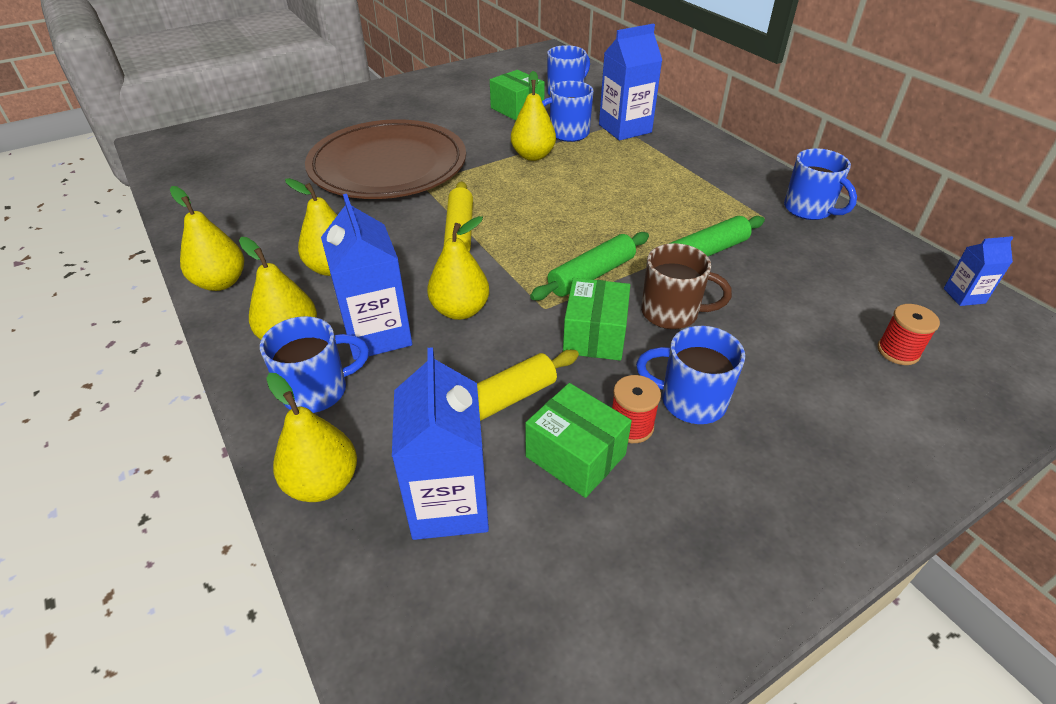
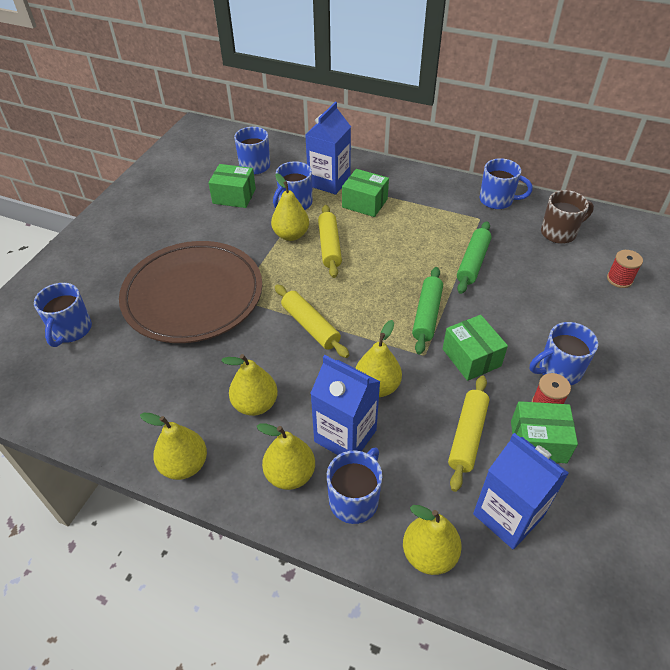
camera: 35 degrees left, 5 degrees up
(267, 151) = (71, 330): none -> blue mug
(560, 178) = (329, 246): none -> yellow rolling pin
(642, 157) = (365, 203): none -> green box
(671, 313) = (496, 317): brown mug -> brown mug (559, 233)
(964, 296) = (617, 225): blue carton -> none

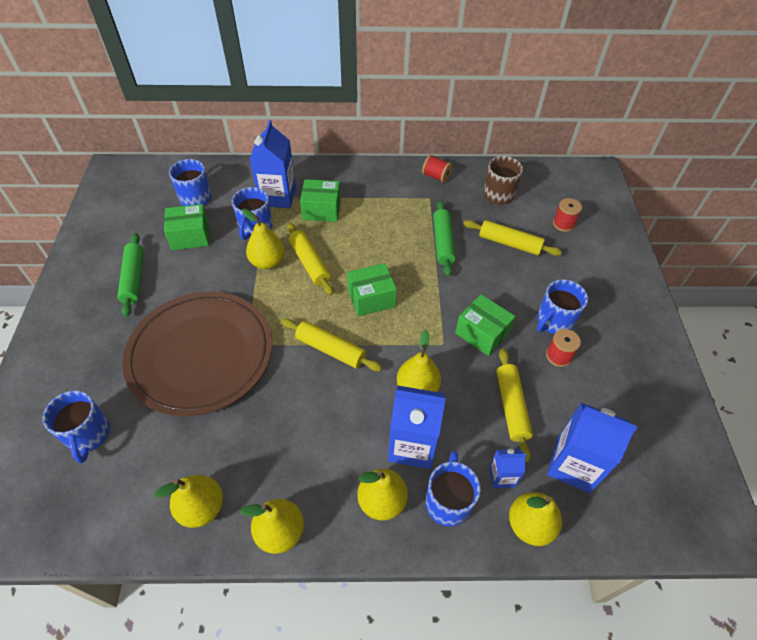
camera: 25 degrees left, 5 degrees up
(255, 404) = (317, 445): yellow pear -> yellow pear (201, 507)
(423, 497) = (502, 476): none -> blue carton
(427, 315) = (427, 305): green rolling pin -> green rolling pin (134, 278)
(497, 200) = (436, 176): blue mug -> red spool
(538, 442) = (567, 391): green box -> green box (371, 298)
(546, 282) = (509, 243): none -> yellow rolling pin

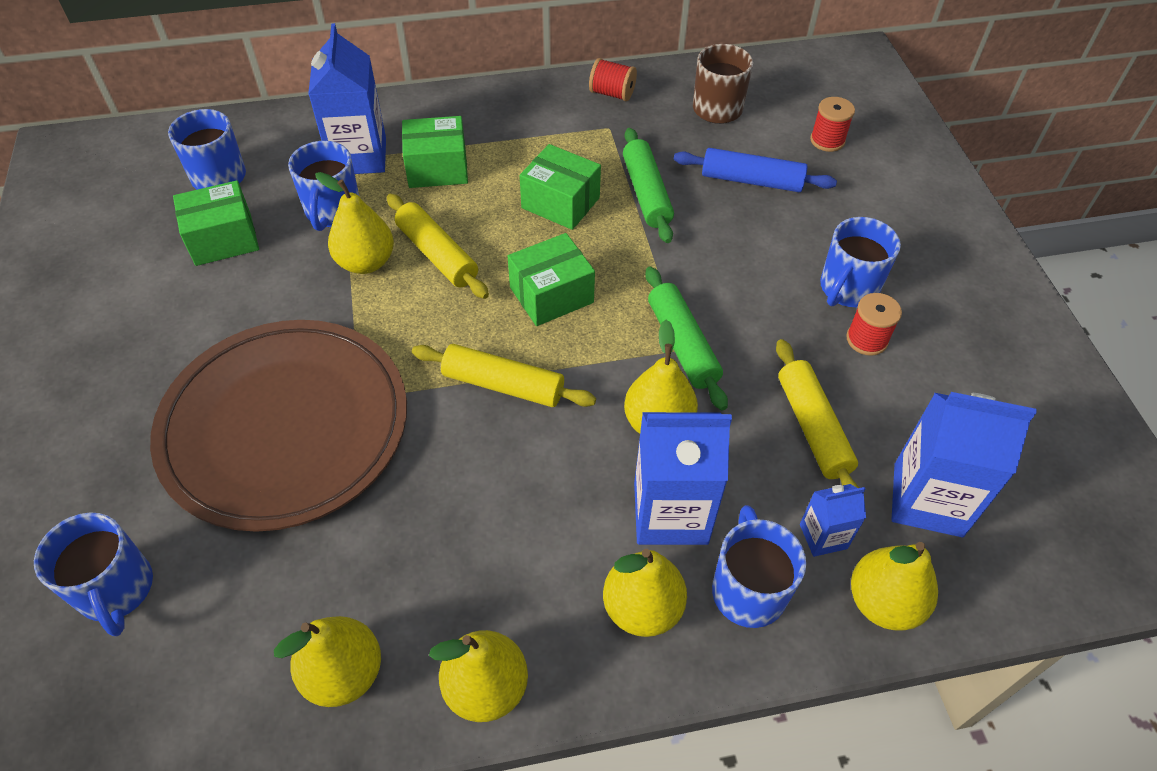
camera: 10 degrees left, 0 degrees up
(134, 278) = (139, 321): green rolling pin -> green rolling pin (682, 344)
(482, 333) = (740, 323): green box -> green box (560, 203)
(509, 243) = (751, 181): yellow rolling pin -> blue rolling pin

